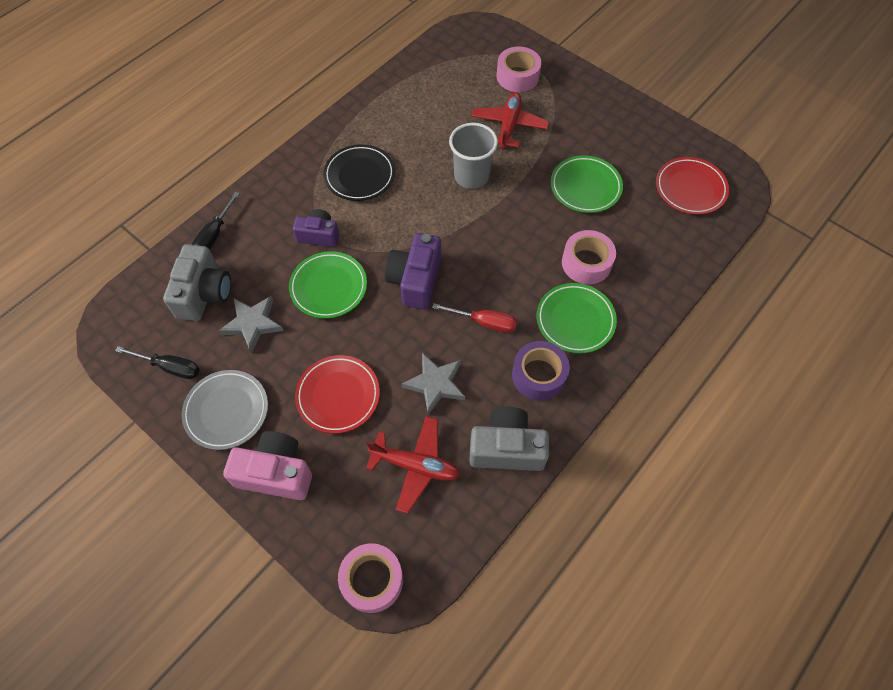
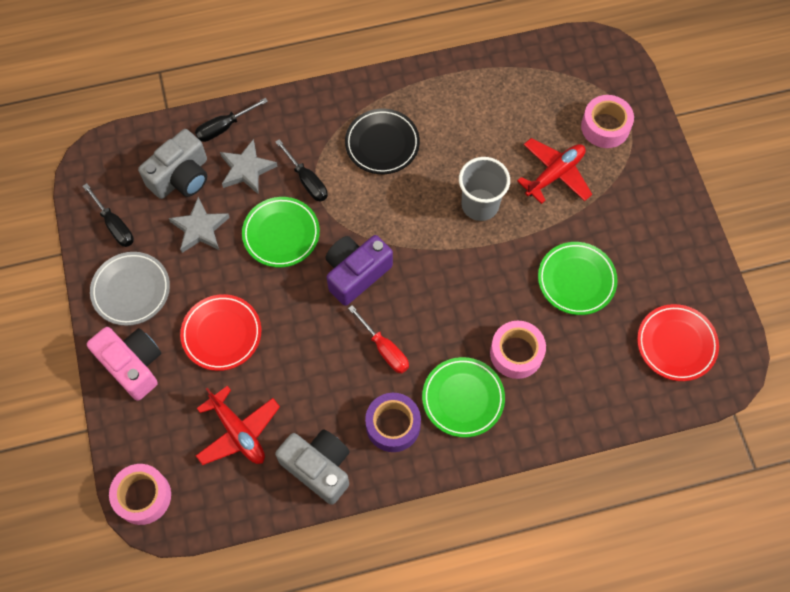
camera: 35 degrees right, 5 degrees up
(319, 235) = (307, 180): purple camera -> black screwdriver
(435, 384) = (303, 376): grey star -> grey star (246, 169)

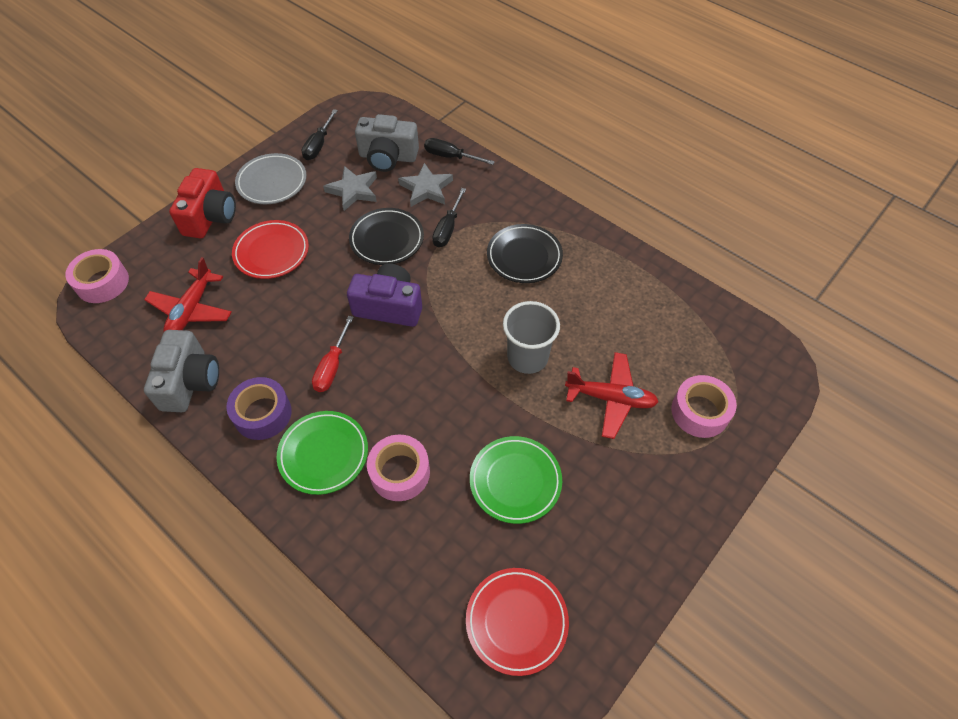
camera: 55 degrees right, 10 degrees down
(132, 365) = (210, 217): pink camera -> red camera
(281, 234) = (387, 239): green plate -> black plate

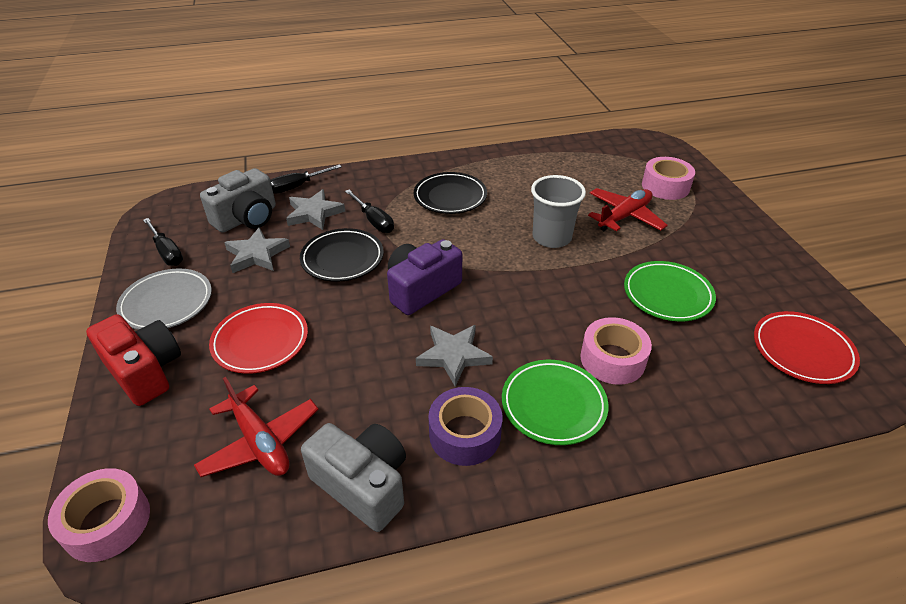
camera: 55 degrees left, 15 degrees down
(332, 366) = (453, 355): red screwdriver -> grey star

